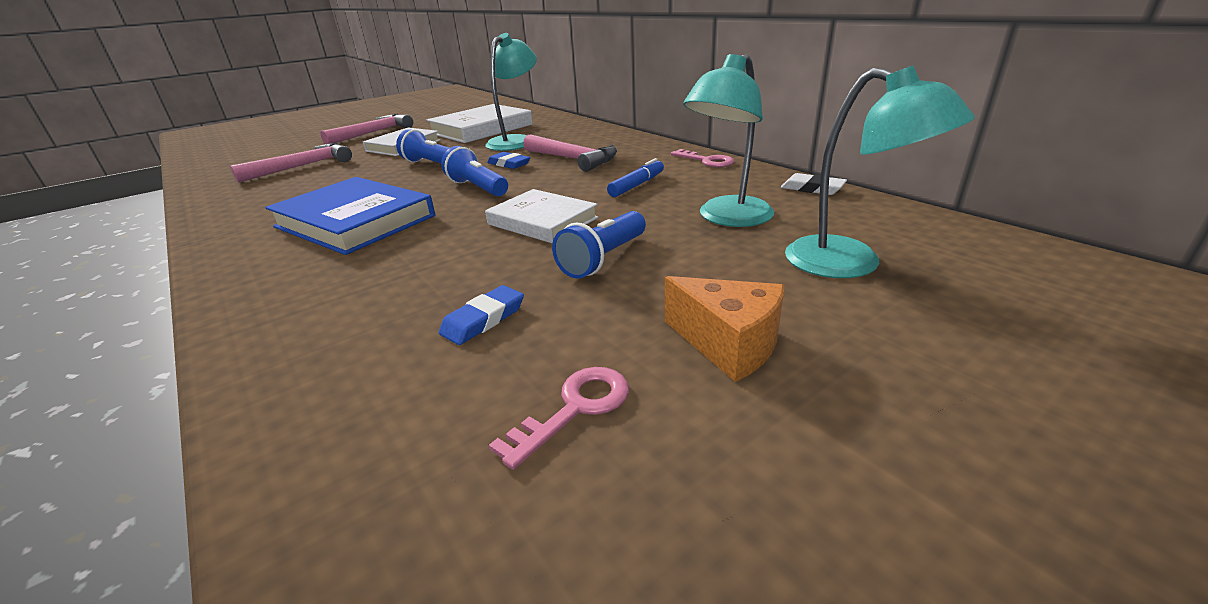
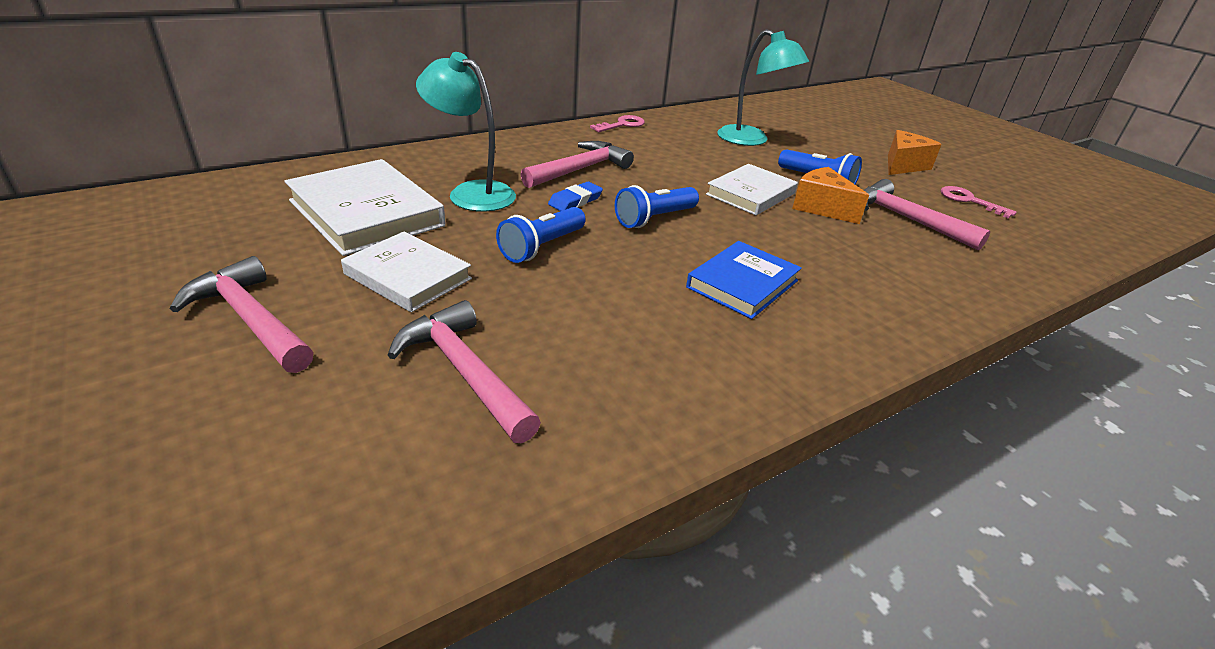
camera: 90 degrees left, 5 degrees up
(355, 221) = (742, 284): blue book -> blue book, size x0.65
(483, 319) = (906, 219): blue eraser -> pink hammer
(513, 258) = (821, 208): none -> orange cheese
(636, 185) = (675, 154): blue marker -> none
(812, 188) = (701, 111): white eraser -> none
(850, 264) = (815, 128): turquoise lamp -> none

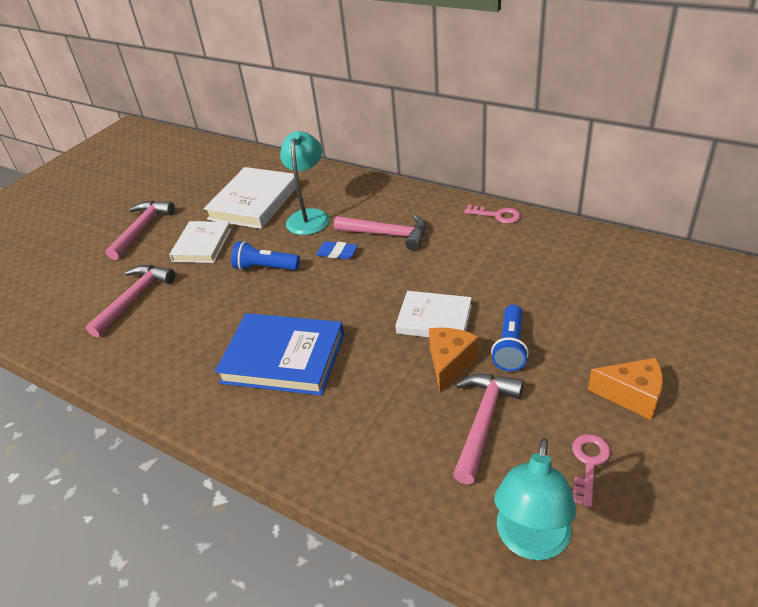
camera: 70 degrees right, 5 degrees up
(654, 219) = (342, 292): blue flashlight -> none
(742, 284) = (283, 358): blue book -> blue book, size x1.53
(751, 140) = (559, 284): turquoise lamp -> turquoise lamp (531, 541)

